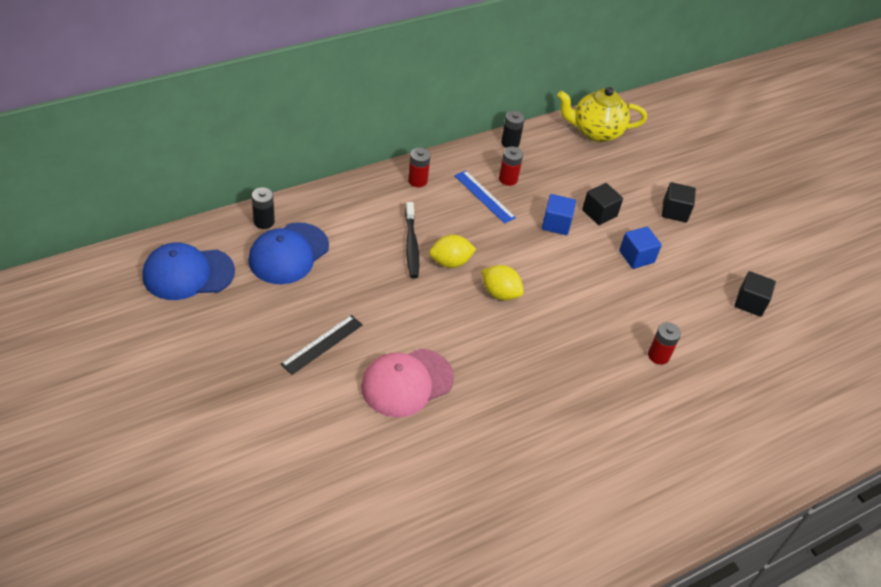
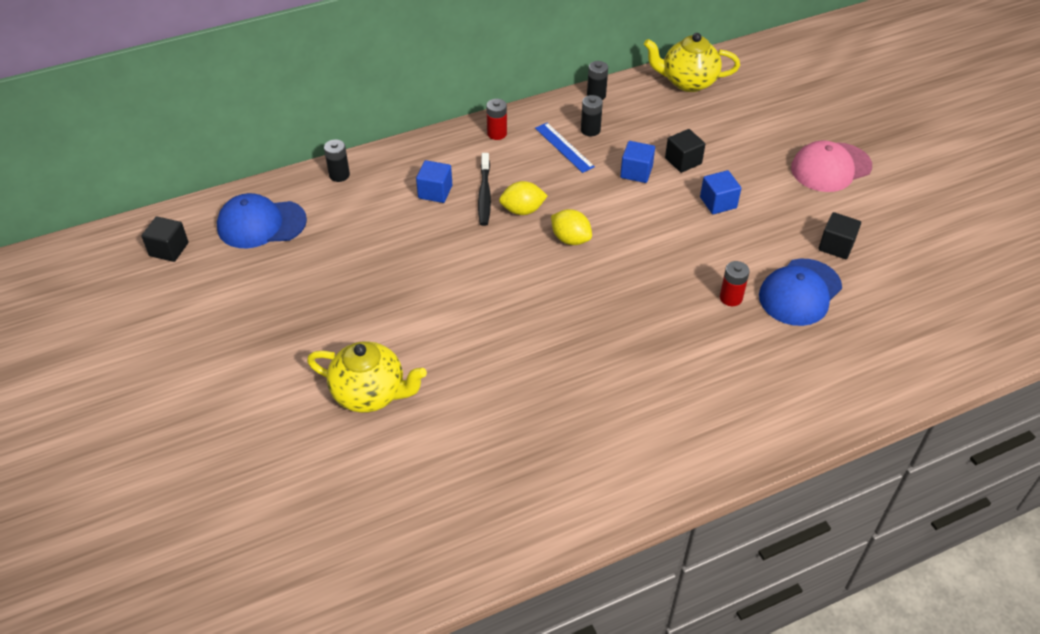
camera: 10 degrees right, 0 degrees up
(288, 253) = (361, 204): blue cap -> blue cap (800, 292)
(316, 459) = (370, 394): none -> yellow teapot
(322, 344) = (386, 288): black ruler -> none
(362, 241) = (435, 192): none -> blue cube
(407, 382) = (467, 323): pink cap -> pink cap (830, 167)
(508, 179) = (590, 130): red battery -> black battery
(675, 211) = (764, 158): black cube -> black cube (169, 249)

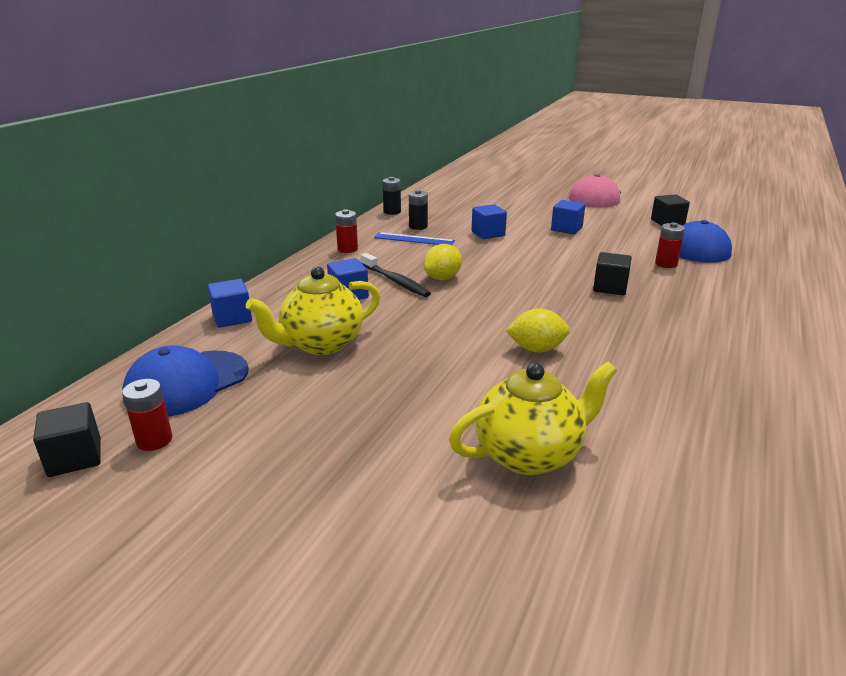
camera: 40 degrees left, 20 degrees down
(210, 260) = (154, 440): none -> red battery
(339, 175) = (232, 318): black battery -> blue cube
(570, 239) = (508, 278): yellow lemon -> yellow lemon (536, 349)
(683, 161) = (508, 220): black cube -> black cube (610, 287)
(688, 82) = (444, 191): yellow teapot -> yellow teapot (321, 344)

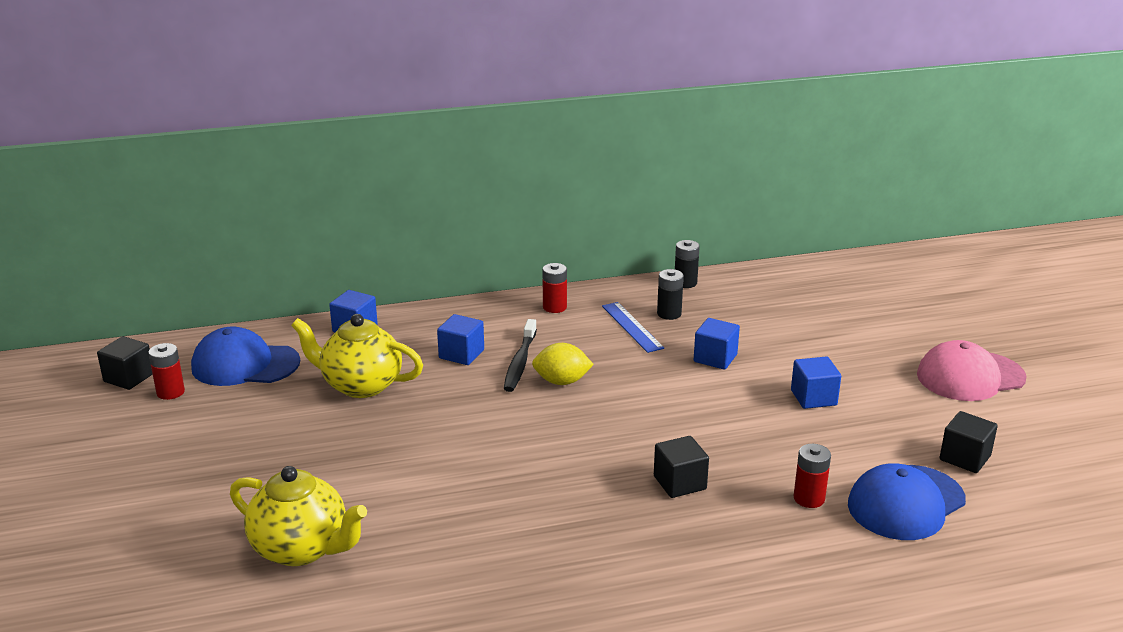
camera: 50 degrees right, 0 degrees up
(536, 349) = (478, 489): yellow lemon -> none

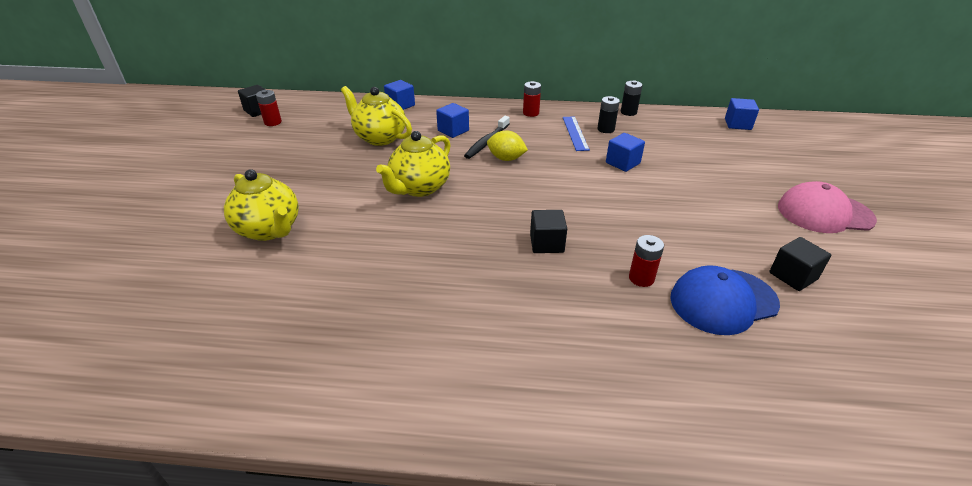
camera: 20 degrees right, 10 degrees up
(245, 364) = (324, 114): blue cap -> none
(470, 446) = (419, 188): none -> yellow teapot
(813, 398) = (684, 204): blue cube -> blue cube (737, 124)

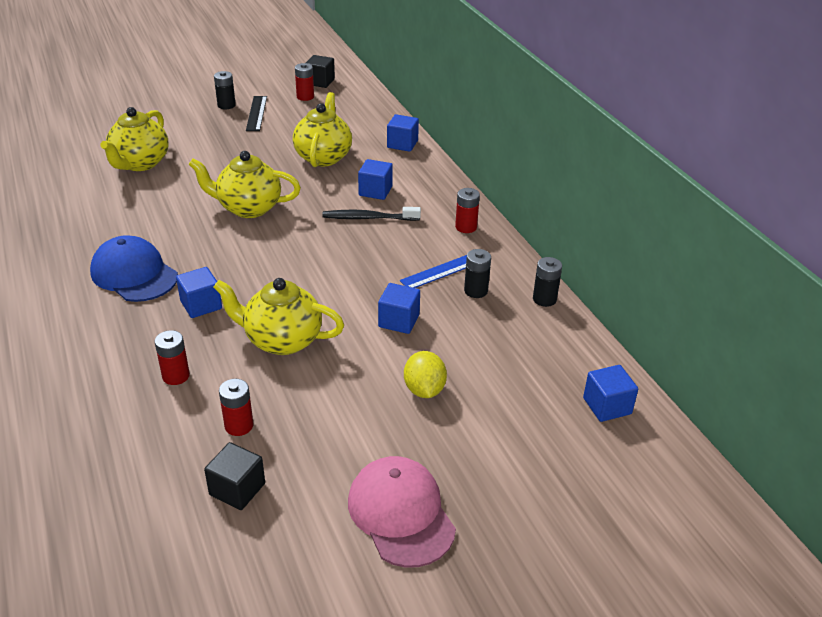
camera: 60 degrees right, 0 degrees up
(228, 160) = (226, 105): none -> black battery
(266, 149) = (256, 113): none -> black ruler
(506, 158) = (342, 240): yellow lemon -> yellow lemon (424, 390)
(546, 243) = (201, 305): black cube -> blue cube
(619, 215) = (282, 340): none -> yellow teapot
(718, 259) = (239, 425): none -> red battery
(723, 301) = (165, 437): blue cap -> blue cap (134, 274)

